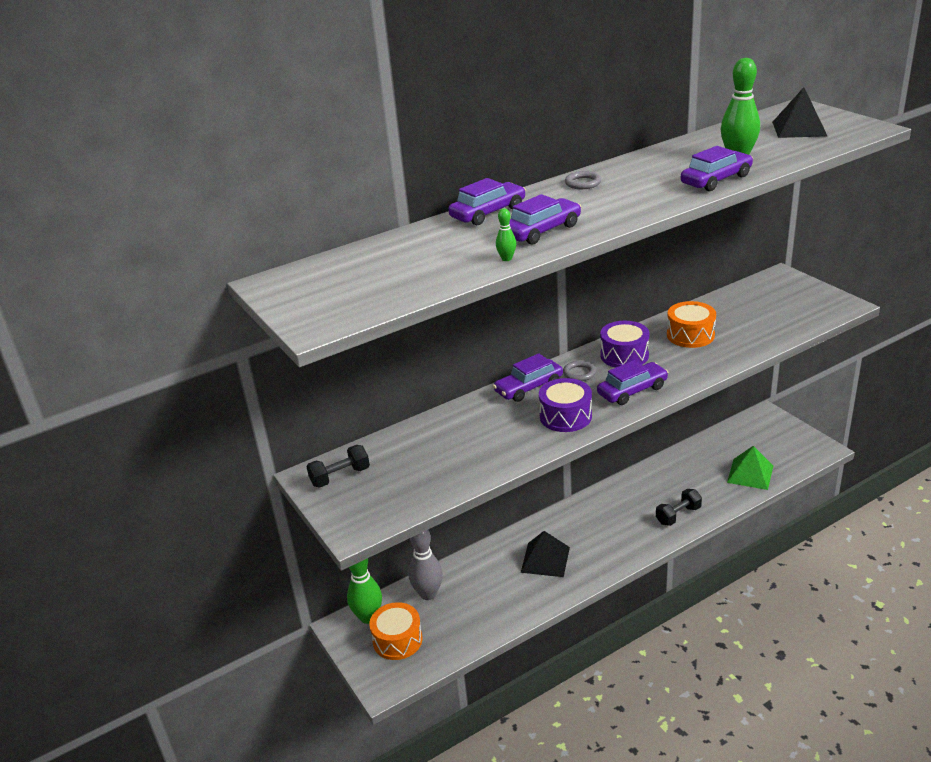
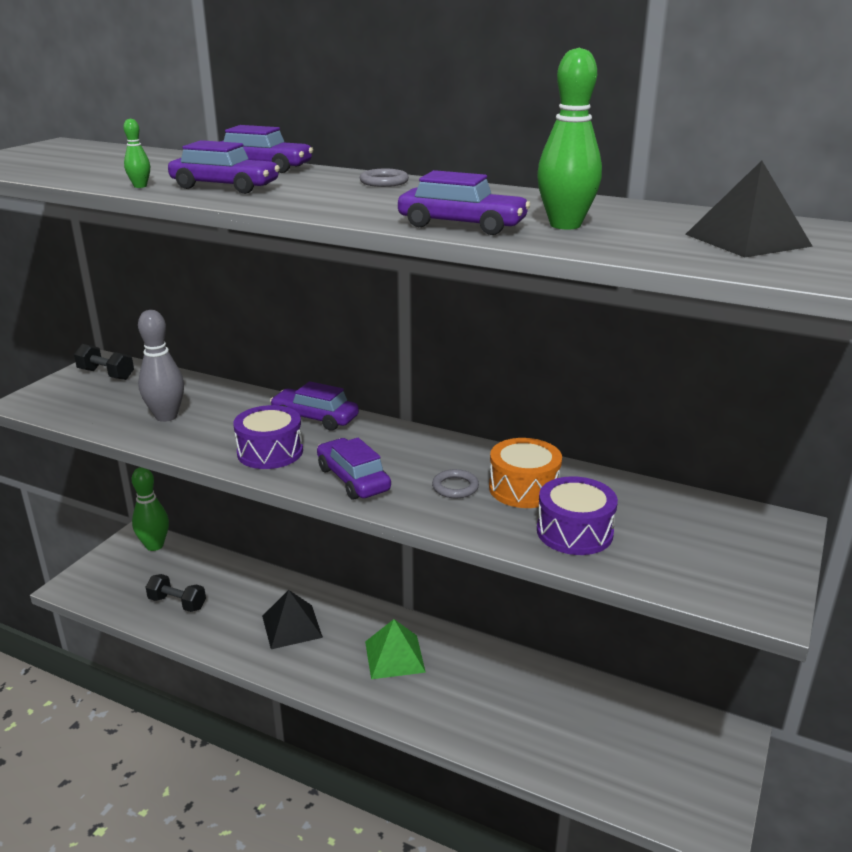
camera: 55 degrees right, 5 degrees down
(397, 640) = (131, 573): orange drum -> none
(428, 594) = (201, 568): grey bowling pin -> grey bowling pin (166, 416)
(579, 373) = (367, 438): grey ring -> grey ring (455, 487)
(624, 355) = (431, 455): purple drum -> purple drum (574, 532)
(632, 391) = (353, 479): purple car -> purple car turned 150 degrees counterclockwise
(678, 515) = (437, 710): black dumbbell -> black dumbbell (177, 603)
(750, 474) = (578, 758): green pyramid -> green pyramid (394, 656)

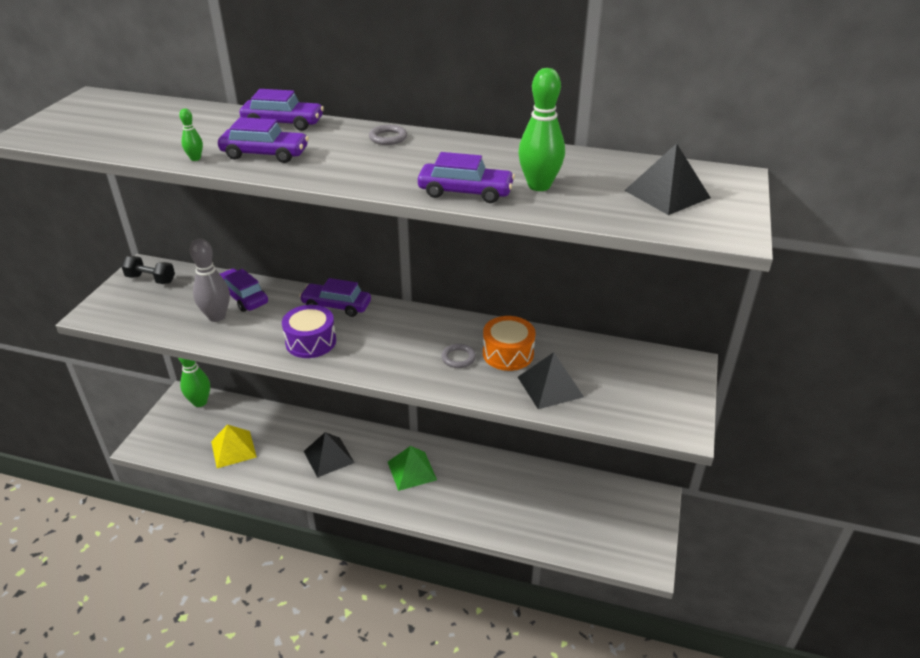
camera: 10 degrees left, 10 degrees up
(177, 603) = (233, 449): black dumbbell -> yellow pyramid
(353, 479) = (381, 359): purple car -> purple car (243, 297)
(574, 532) = (550, 386): purple drum -> black pyramid

